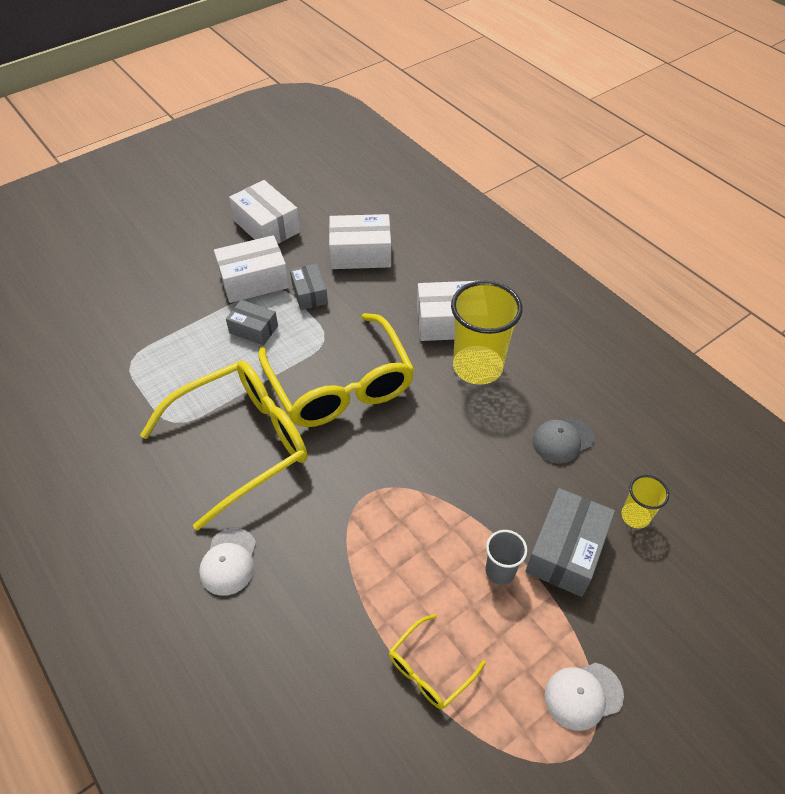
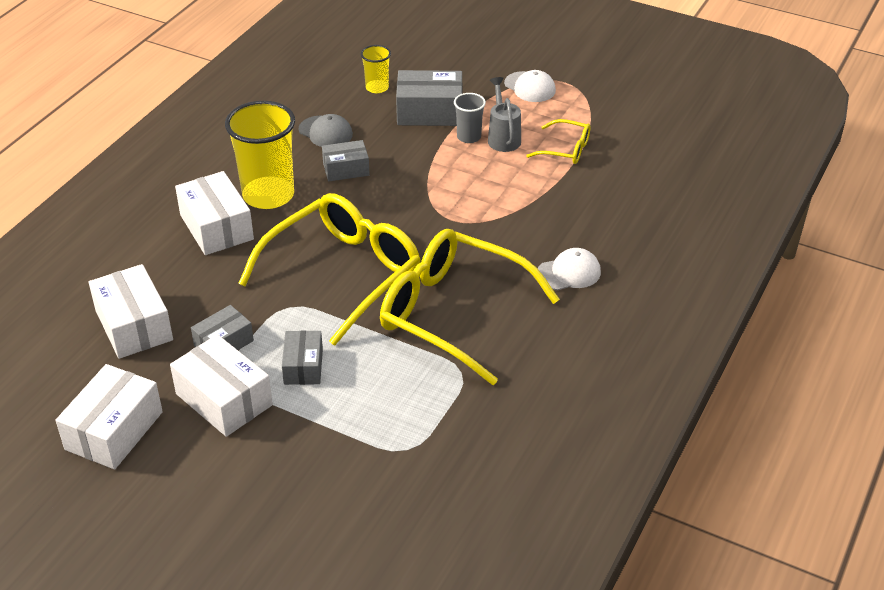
camera: 115 degrees left, 10 degrees down
(484, 608) = (503, 137): none -> grey watering can
(490, 436) = (346, 169): none -> grey box

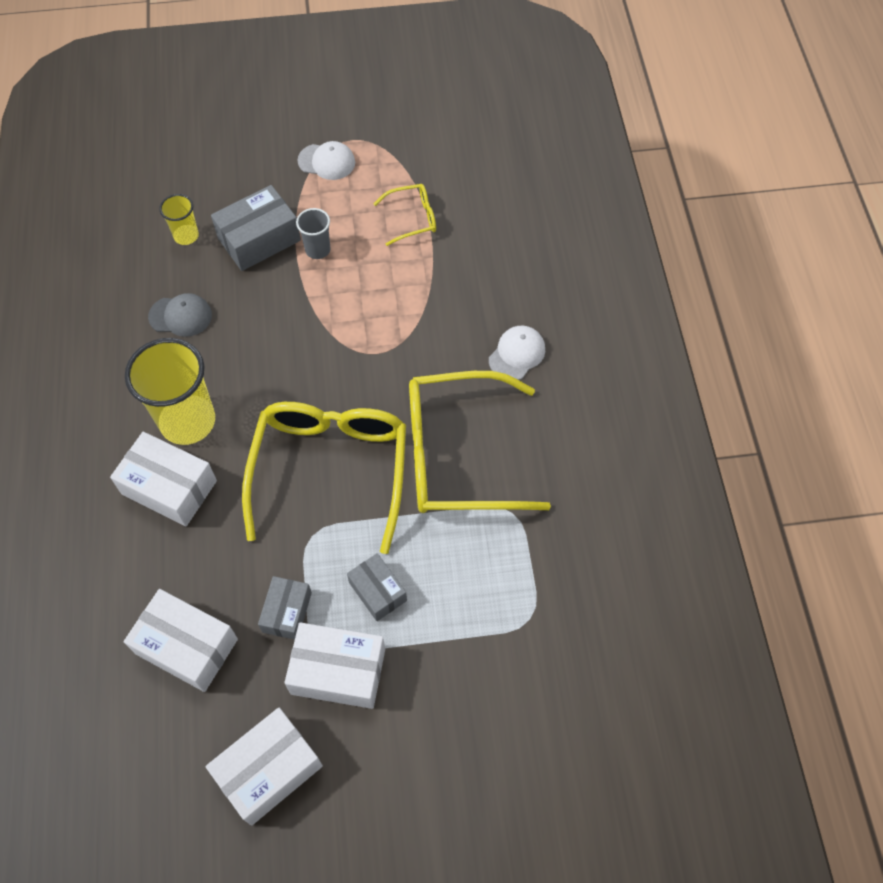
camera: 35 degrees left, 20 degrees up
(114, 430) = (269, 770): white box -> white box turned 60 degrees clockwise
(346, 169) = (236, 350): grey box -> none
(503, 137) = (348, 234): grey watering can -> none

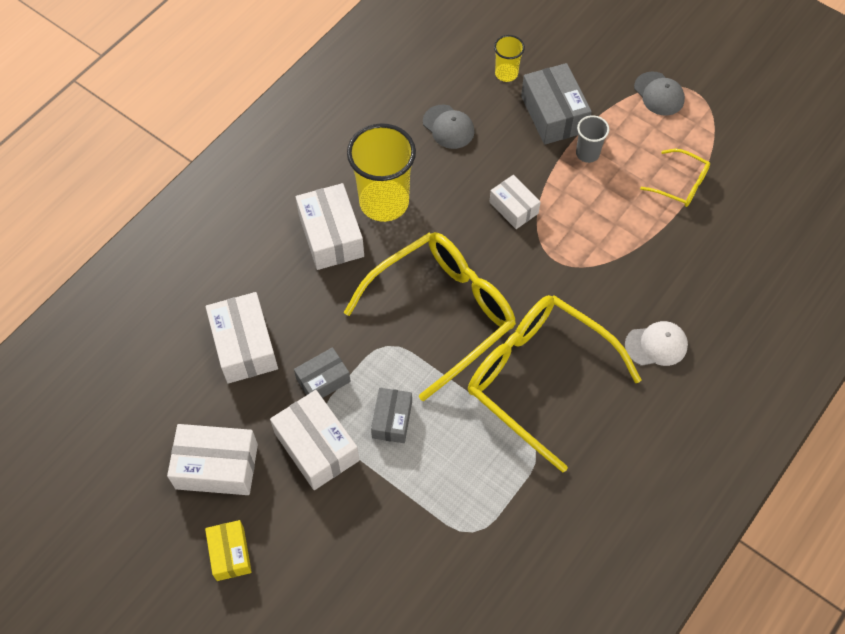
camera: 45 degrees right, 0 degrees up
(259, 239) = (553, 114): grey box -> grey box turned 60 degrees clockwise
(302, 338) = (513, 208): none -> white box
(327, 162) = (659, 94): white cap -> grey cap
(357, 830) = (230, 554): none -> yellow box

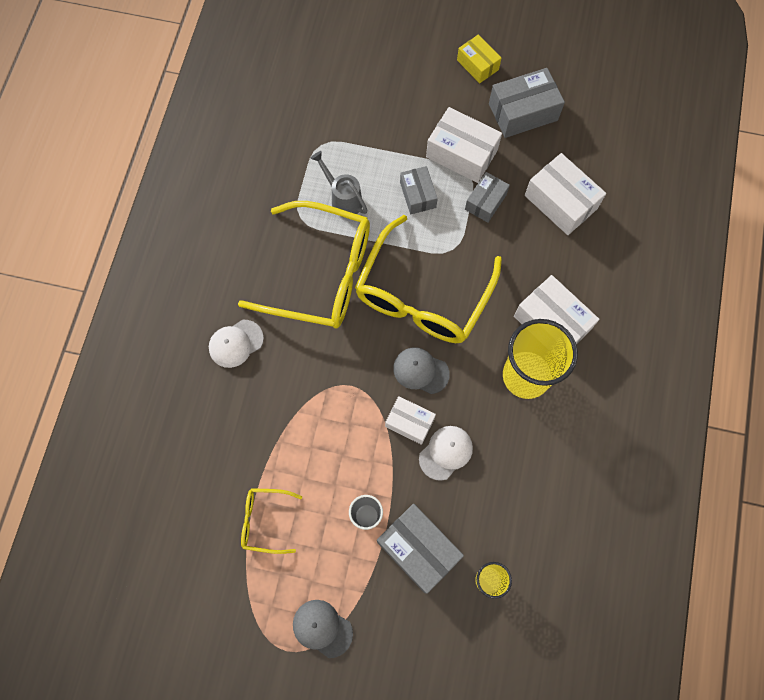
camera: 155 degrees right, 10 degrees up
(217, 466) = (523, 112): white box -> grey box
(448, 127) = (511, 485): grey cap -> grey cap (420, 371)
(478, 451) = (343, 199): none -> grey watering can
(493, 172) = (446, 452): none -> white cap

